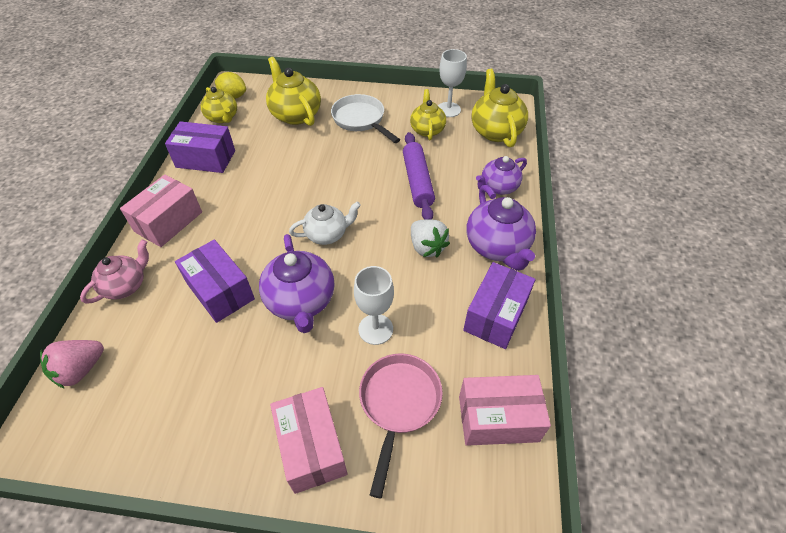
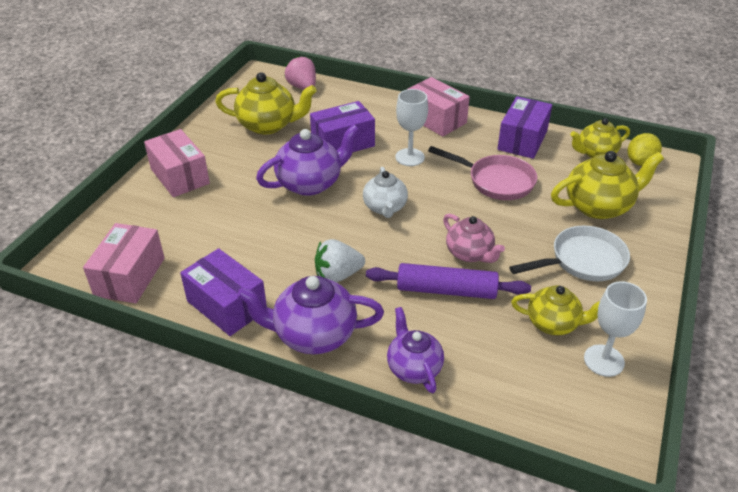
camera: 105 degrees right, 10 degrees down
(126, 286) = (370, 101): pink teapot -> pink teapot (469, 253)
(301, 301) = (310, 183): purple teapot -> purple teapot turned 150 degrees clockwise
(312, 447) = (179, 176): pink box -> pink box turned 60 degrees clockwise
(375, 329) = (258, 222): white goblet -> white goblet (410, 157)
(398, 404) = (181, 222): pink pan -> pink pan (496, 181)
(495, 131) = (541, 405): yellow teapot -> yellow teapot (268, 125)

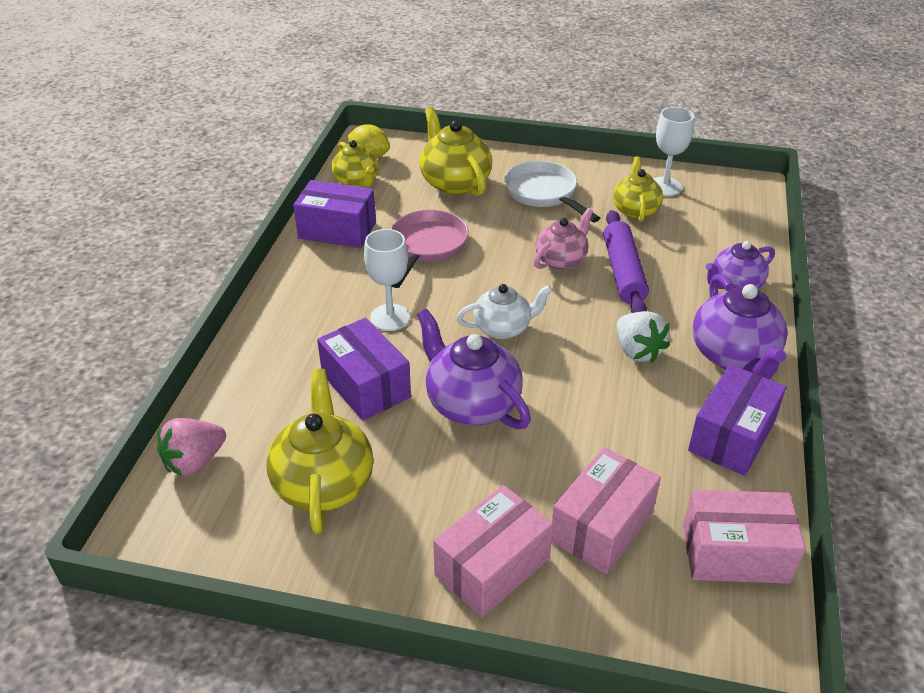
camera: 100 degrees left, 0 degrees up
(436, 119) = (293, 302): pink box -> pink box (602, 526)

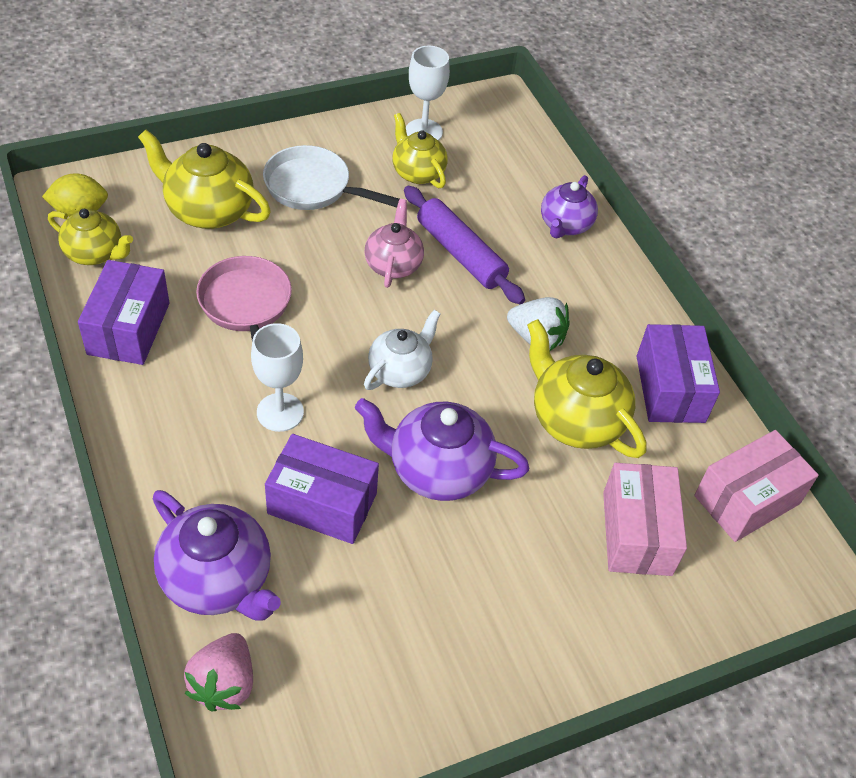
camera: 40 degrees left, 10 degrees up
(324, 483) = (373, 631): yellow teapot -> yellow teapot (575, 420)
(337, 230) = (128, 328): purple box -> purple box turned 60 degrees counterclockwise
(492, 567) = (583, 623): pink box -> none
(734, 356) = (616, 304): purple teapot -> purple teapot (218, 580)

